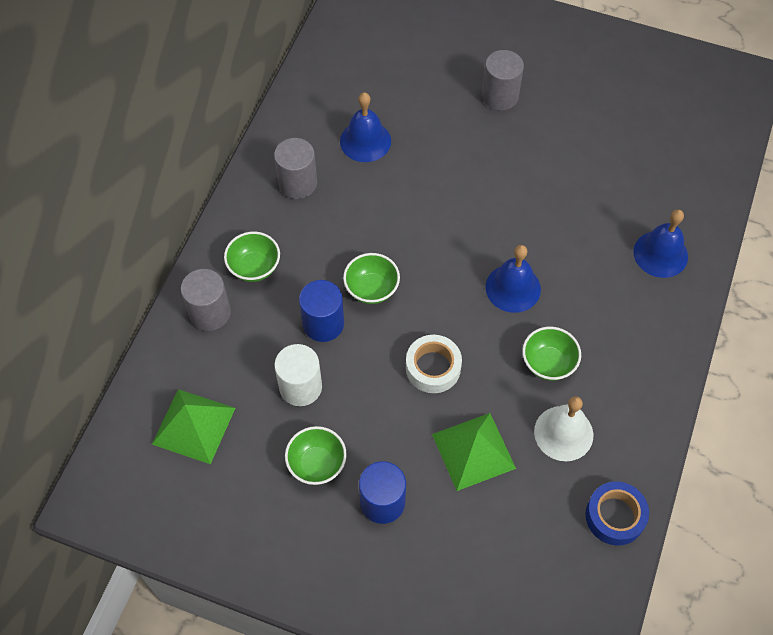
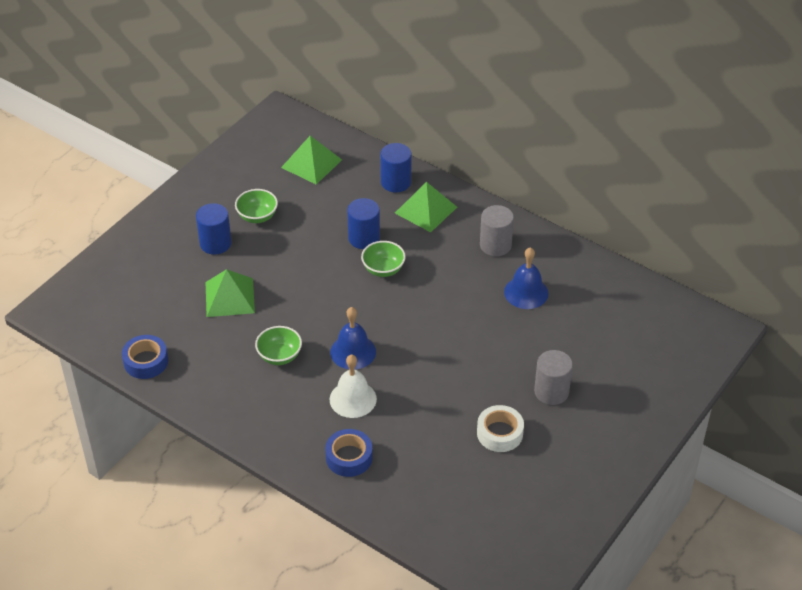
camera: 105 degrees right, 15 degrees down
(210, 312) = (396, 182): grey cylinder -> blue cylinder
(254, 267) = (425, 210): green bowl -> green pyramid
(300, 387) = (318, 218): white cylinder -> none
(433, 368) = (303, 290): white tape -> white tape (499, 433)
(563, 433) = (220, 350): white bell -> white bell (353, 399)
(660, 254) = (349, 457): blue bell -> blue tape

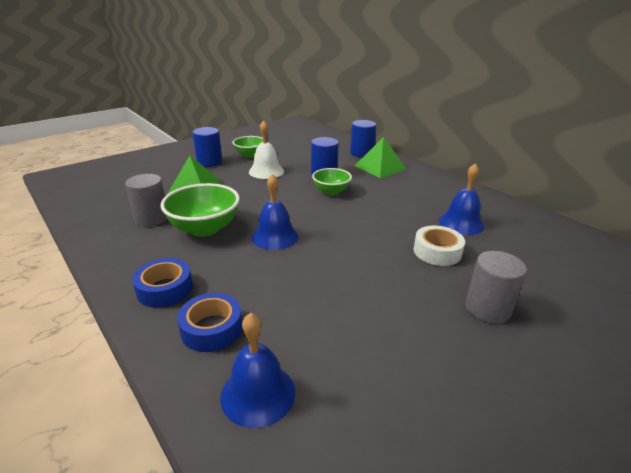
camera: 15 degrees right, 15 degrees down
(146, 361) = (89, 213): blue tape -> blue tape (165, 289)
(279, 356) = (205, 228): green bowl -> green bowl, size x1.61
(311, 163) = (305, 139): green pyramid -> none
(353, 399) = (252, 273): white bell -> white bell (266, 171)
(405, 494) = (258, 393): none -> blue bell
(495, 245) = (435, 191): grey cylinder -> grey cylinder (152, 218)
(499, 433) = (414, 341): white tape -> white tape (437, 252)

